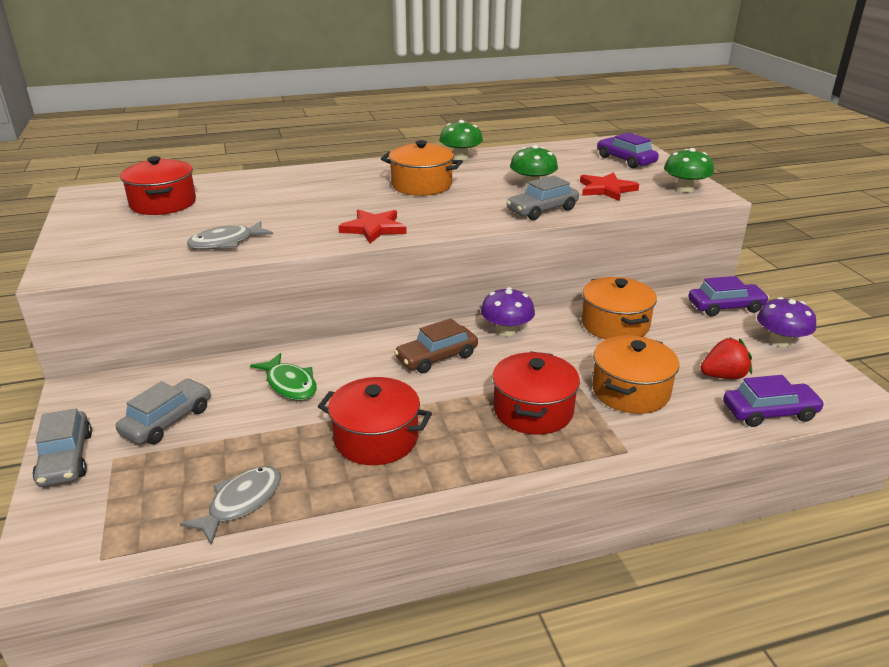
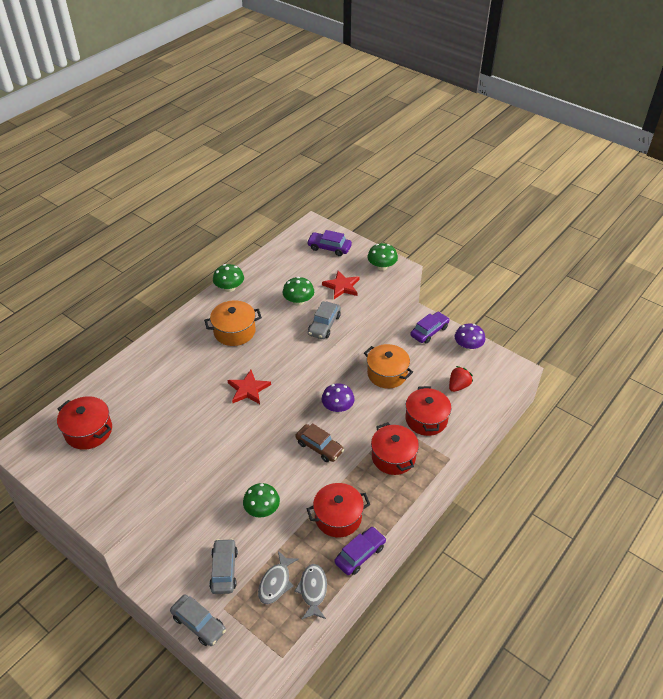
camera: 35 degrees left, 15 degrees up
(226, 242) = (176, 446): grey fish -> grey fish (276, 582)
(290, 384) = (262, 509): green fish -> green mushroom
(437, 357) = (319, 447): brown car -> brown car turned 75 degrees counterclockwise
(630, 391) = (426, 419): orange pot -> red pot
(769, 412) = (490, 400): purple car -> purple car (360, 554)

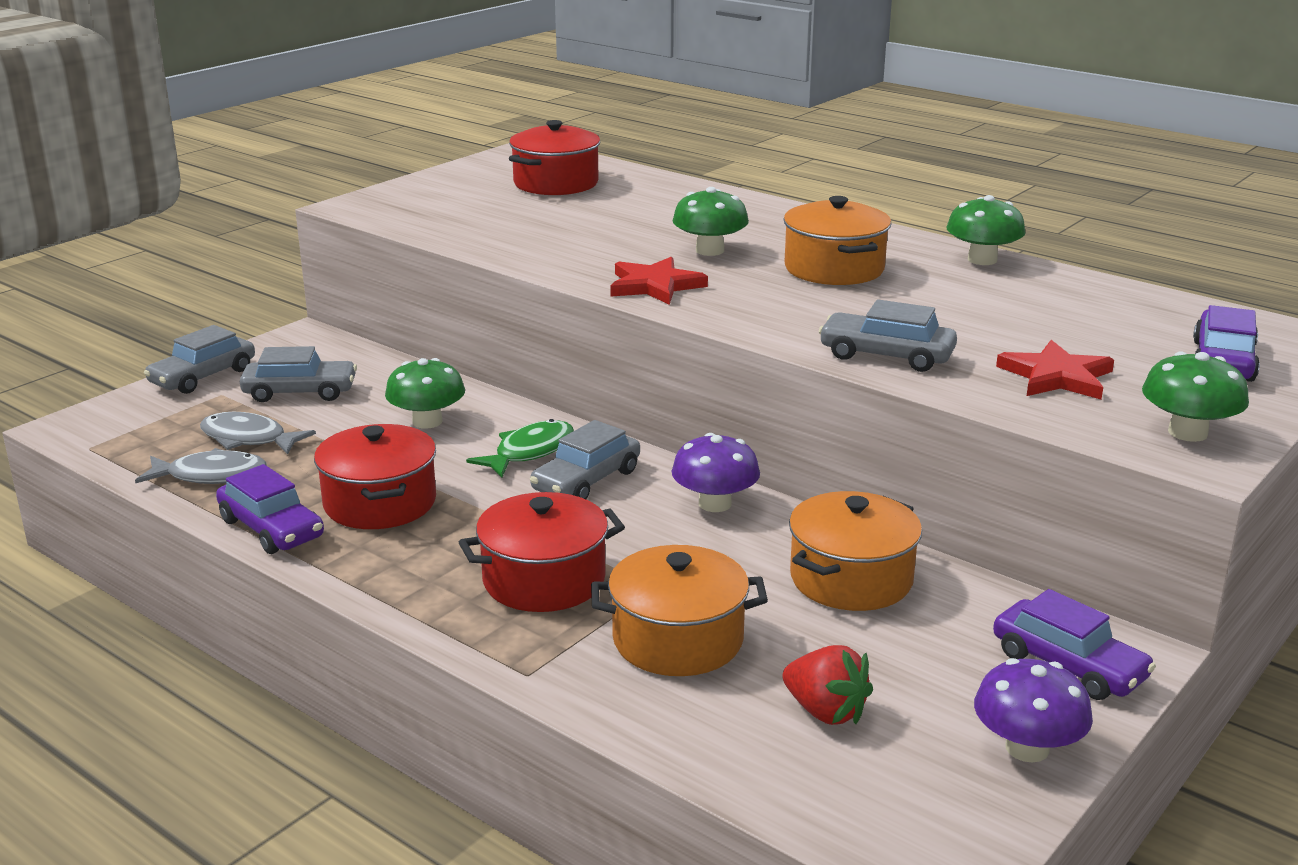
camera: 90 degrees right, 20 degrees down
(294, 467) = (529, 452): none -> green fish
(298, 301) = (968, 327): green mushroom -> green mushroom (709, 250)
(319, 447) = (586, 480): brown car -> grey car
(426, 419) = (678, 640): red pot -> orange pot

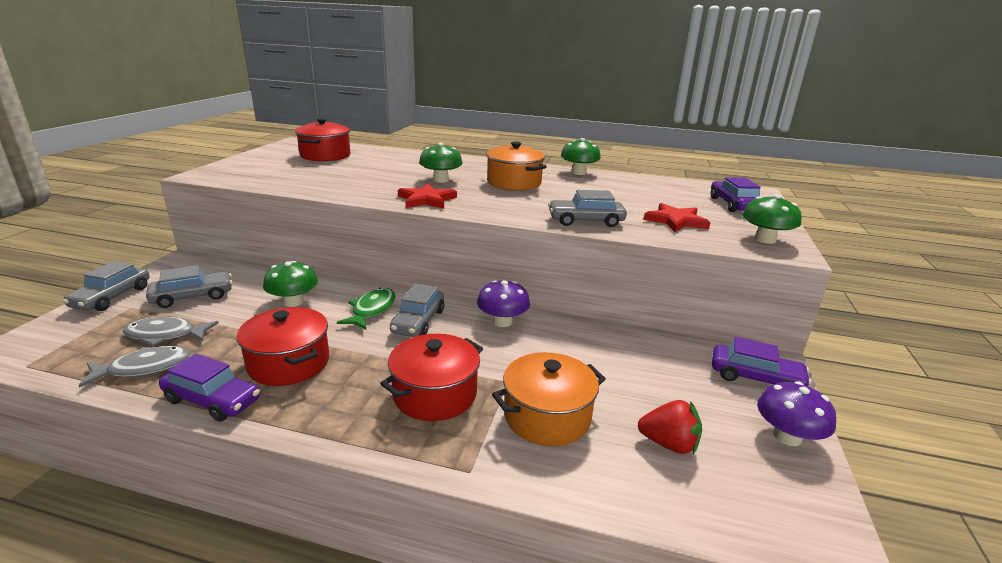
camera: 25 degrees left, 0 degrees up
(851, 579) = (609, 352): orange pot -> none

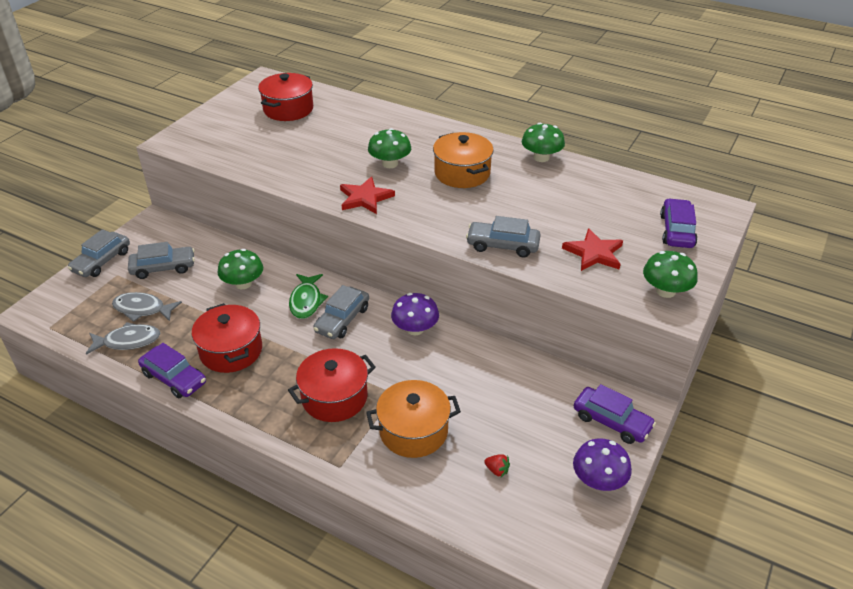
camera: 15 degrees right, 15 degrees up
(372, 310) = (306, 301): green fish -> green fish turned 150 degrees clockwise
(669, 444) = (497, 470): red strawberry -> red strawberry, size x0.55

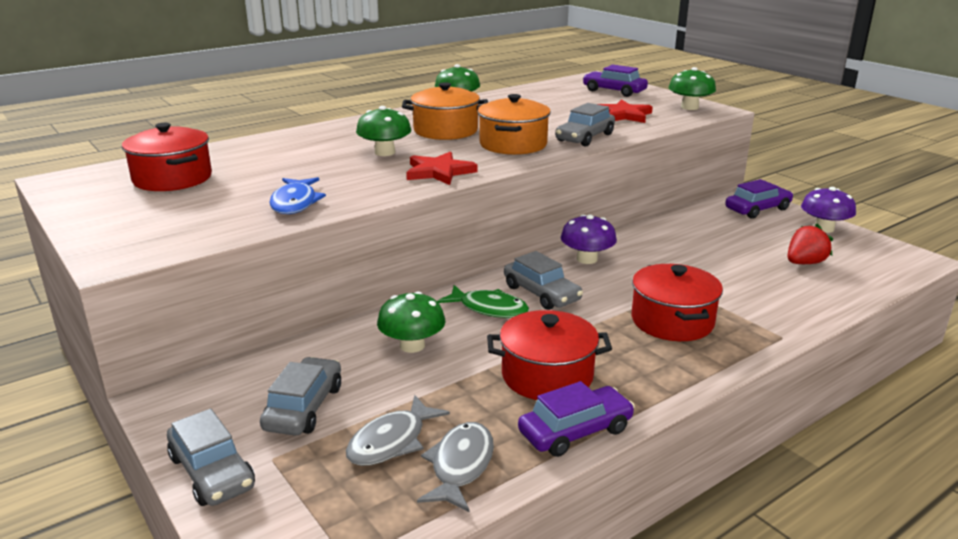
camera: 65 degrees left, 15 degrees down
(274, 163) = (295, 203): none -> blue fish
(413, 431) = (741, 289): orange pot -> orange pot (513, 144)
(497, 470) = (804, 263): red strawberry -> red strawberry, size x1.83

